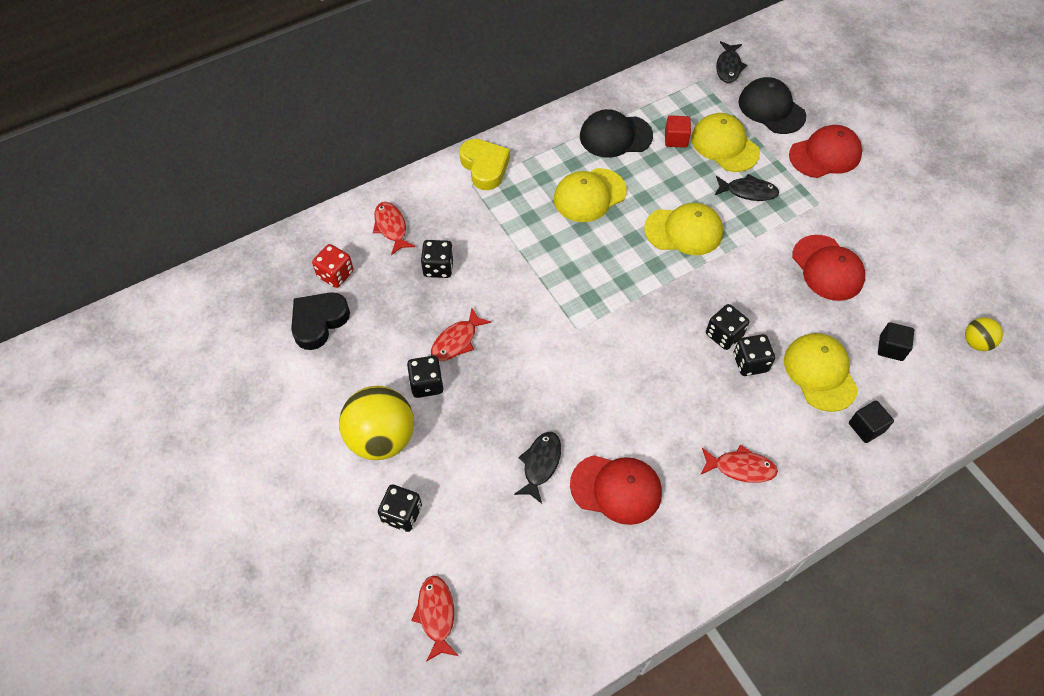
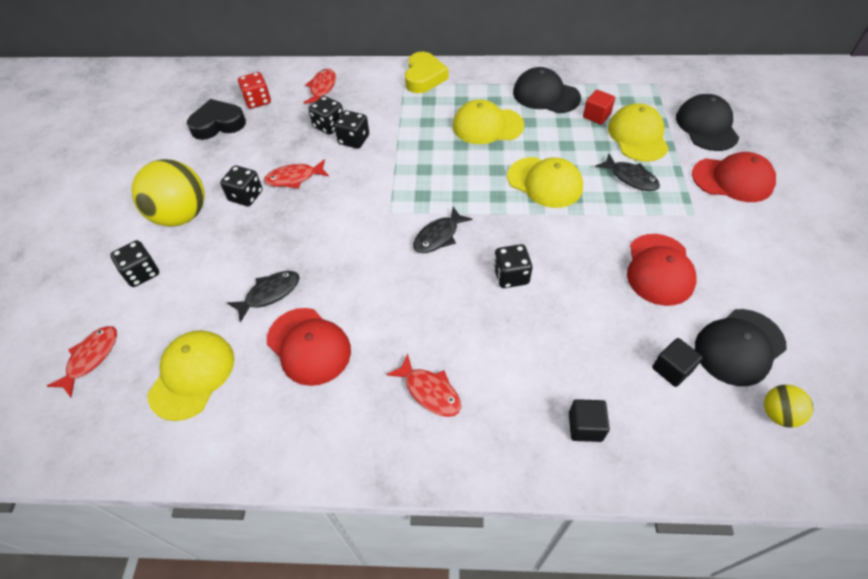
camera: 35 degrees right, 5 degrees down
(728, 67) = (690, 83): black fish -> black fish (438, 236)
(750, 363) = (515, 310): black dice -> black dice (354, 140)
(820, 373) = (577, 353): yellow cap -> yellow cap (192, 375)
(921, 304) = (739, 347): none -> black cap

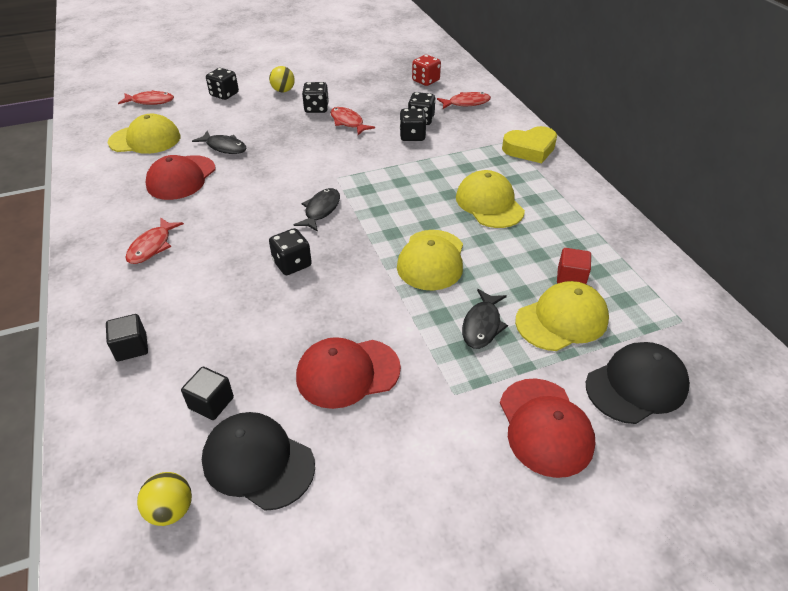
camera: 65 degrees right, 10 degrees down
(181, 215) = (283, 91): yellow ball -> yellow ball, size x0.49
(218, 124) = (386, 74): black heart -> none
(438, 236) = (321, 210): black fish -> black fish turned 90 degrees clockwise
(546, 95) = (574, 232): black cap -> none

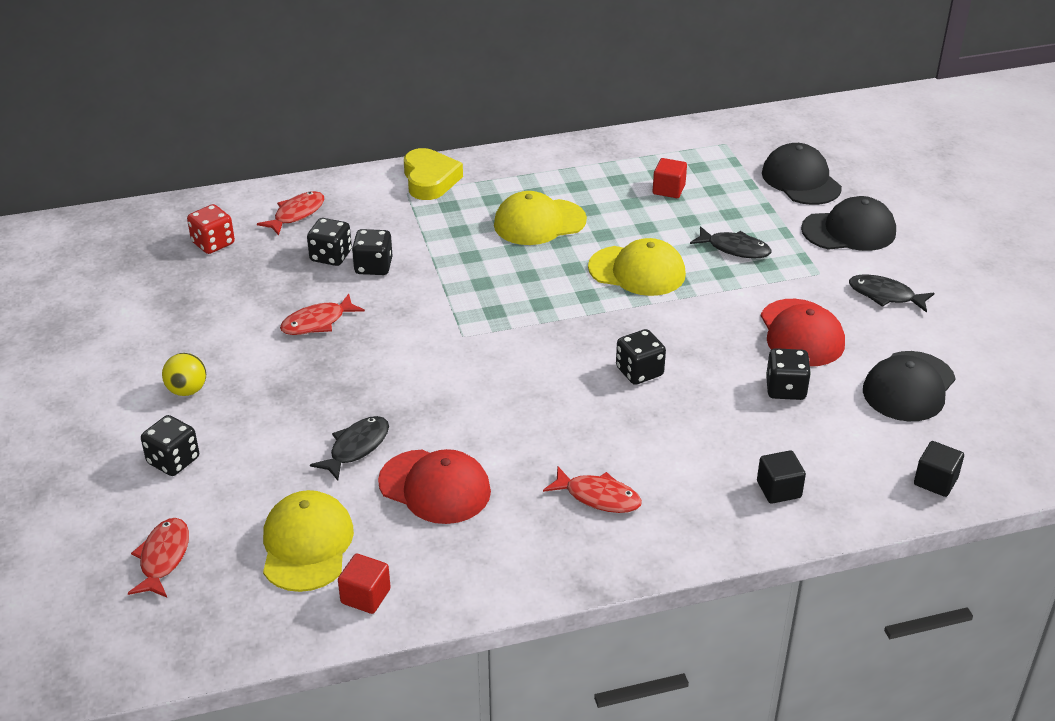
camera: 85 degrees left, 5 degrees down
(96, 162) = (365, 596): none -> red cube
(171, 510) = (965, 435): yellow ball -> none
(211, 403) = (848, 421): black cube -> black cube (935, 481)
(316, 108) = (263, 353): black dice -> black dice (785, 389)
(321, 210) = (535, 349): black fish -> black fish (885, 295)
(466, 103) = (296, 214): red fish -> red fish turned 45 degrees clockwise
(545, 427) = (849, 231): red cap -> black cap
(562, 320) = (726, 204): yellow cap -> none

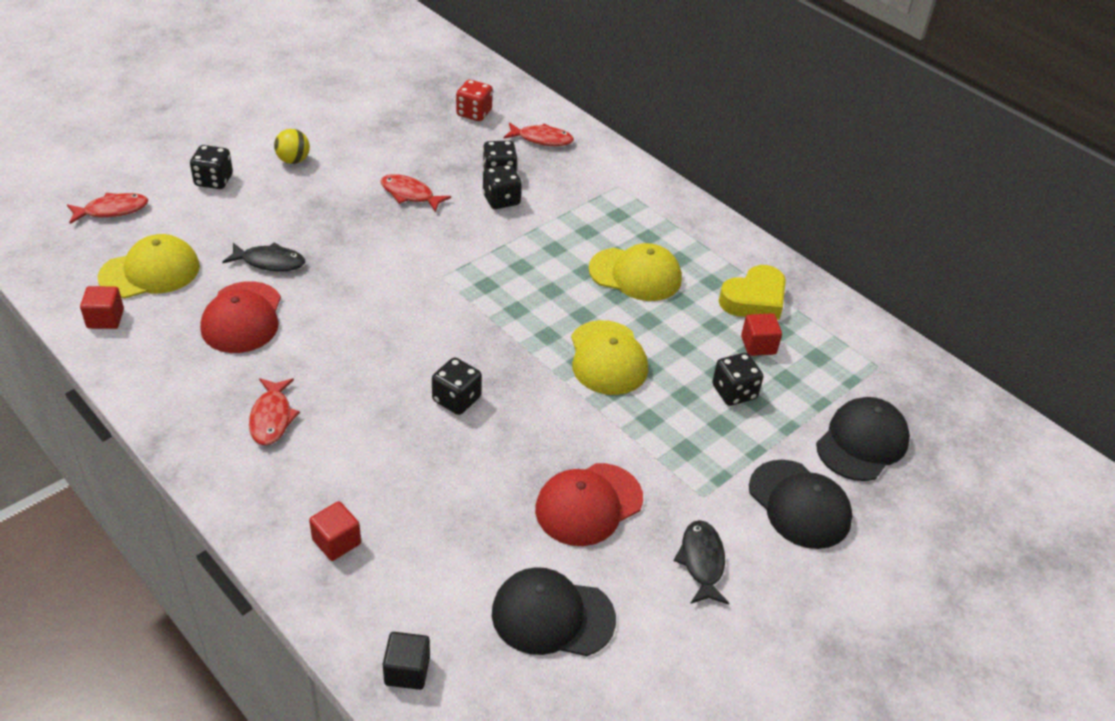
camera: 60 degrees right, 5 degrees up
(430, 180) = (647, 192): yellow heart -> yellow heart (754, 299)
(539, 222) = (635, 274): yellow cap -> yellow cap turned 150 degrees clockwise
(735, 249) = (695, 419): black fish -> none
(778, 489) = (336, 542): black cube -> red cube
(785, 389) = (490, 512): black dice -> black dice (734, 392)

